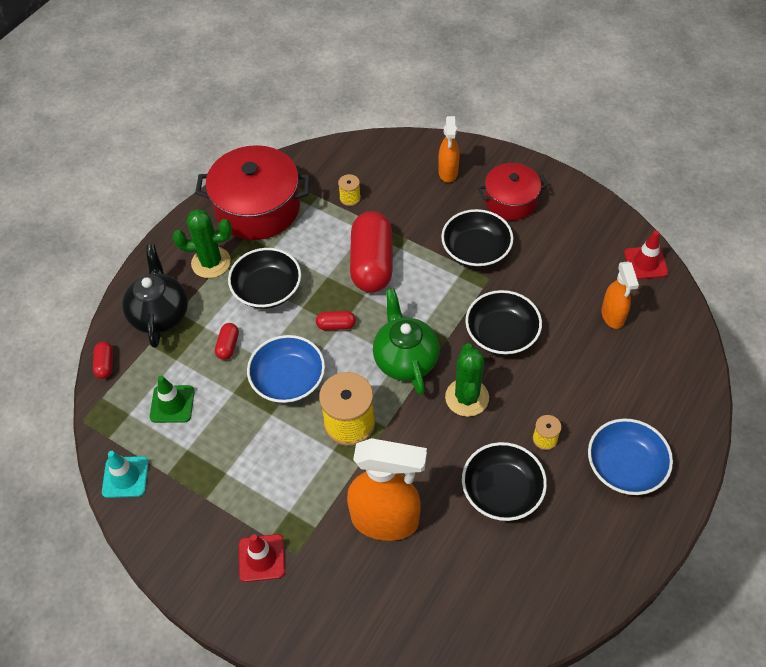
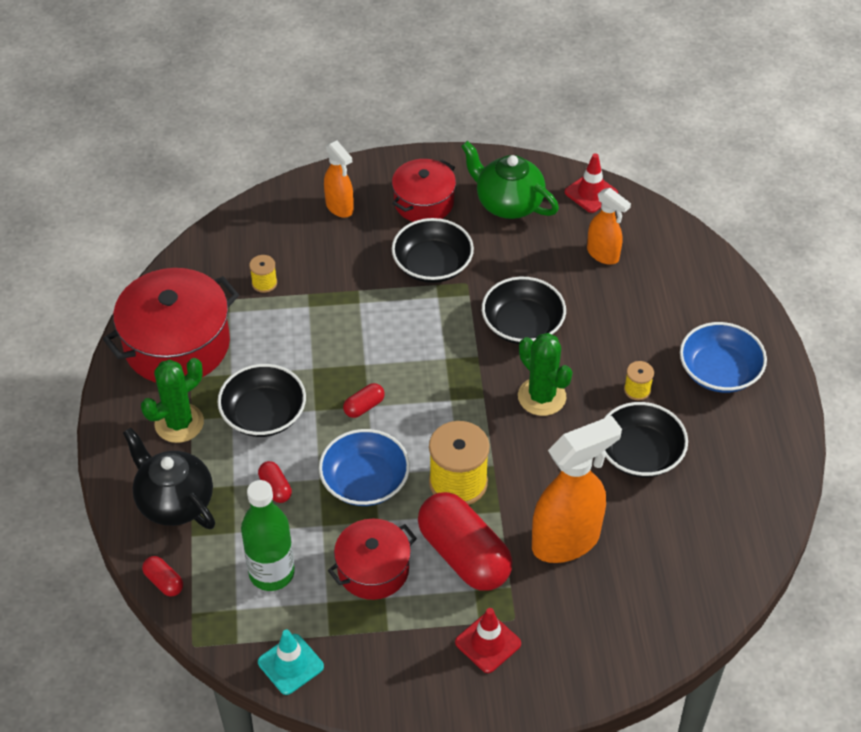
camera: 40 degrees left, 5 degrees down
(172, 404) = (271, 573): green traffic cone -> green bottle
(236, 447) = (373, 569): none -> red pot
(372, 264) = (345, 332): red capsule -> red capsule (464, 555)
(405, 359) = (457, 397): green teapot -> green teapot (508, 203)

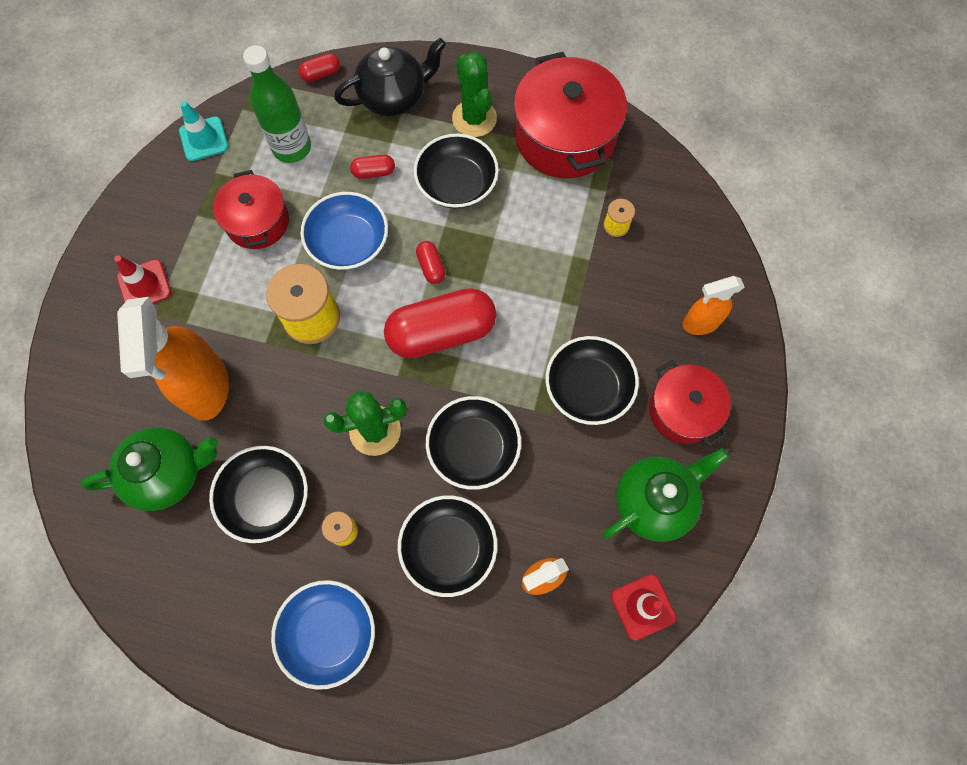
camera: 110 degrees right, 20 degrees up
(464, 555) = (235, 296): red capsule -> red capsule (441, 332)
(612, 317) = (448, 548): none -> black bowl
(659, 537) = (168, 473): none -> green teapot

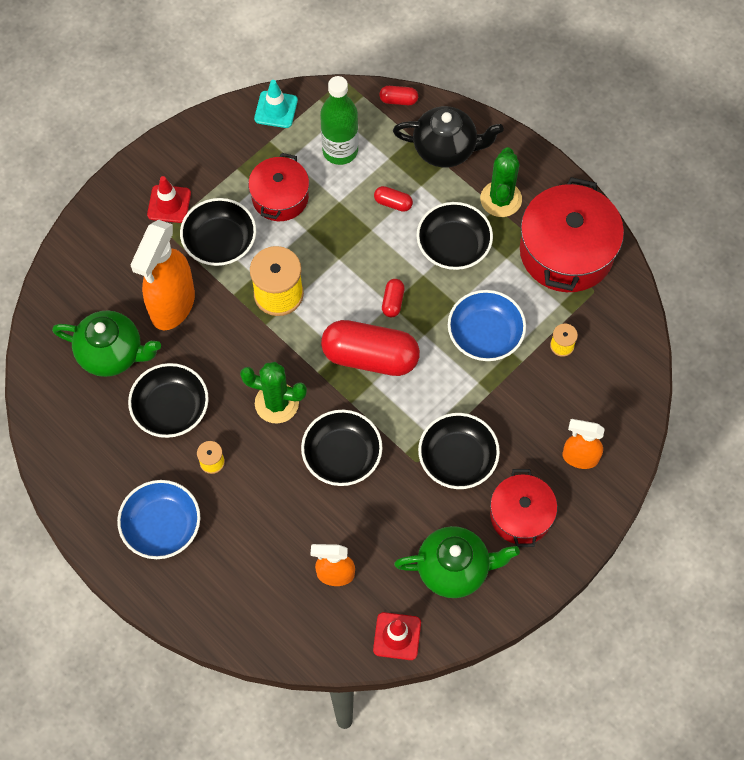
camera: 30 degrees right, 5 degrees down
(348, 242) = (340, 249): blue bowl -> blue bowl (485, 335)
(448, 548) = (280, 516): black bowl -> black bowl (220, 242)

